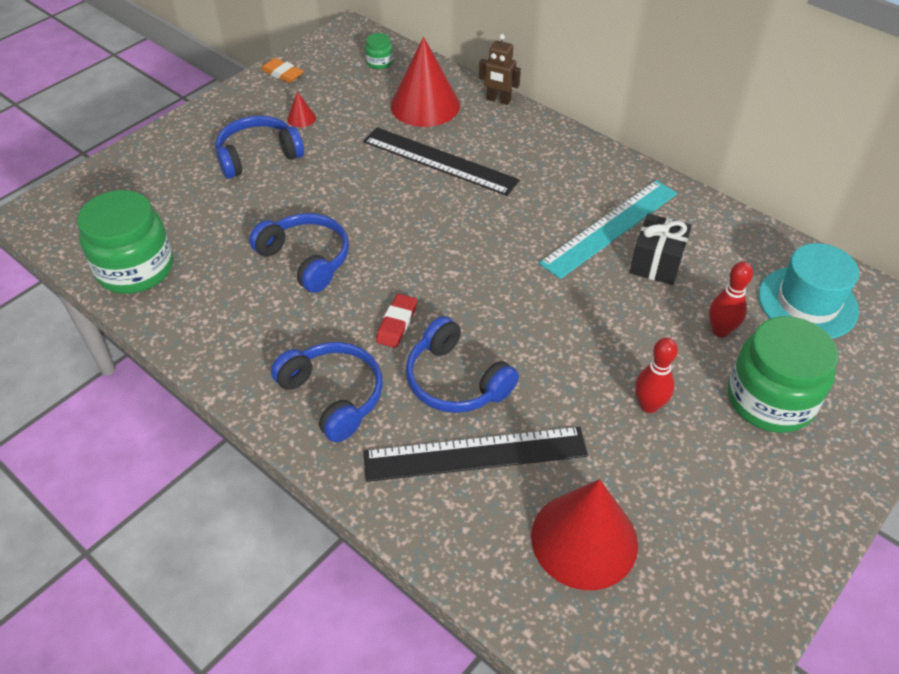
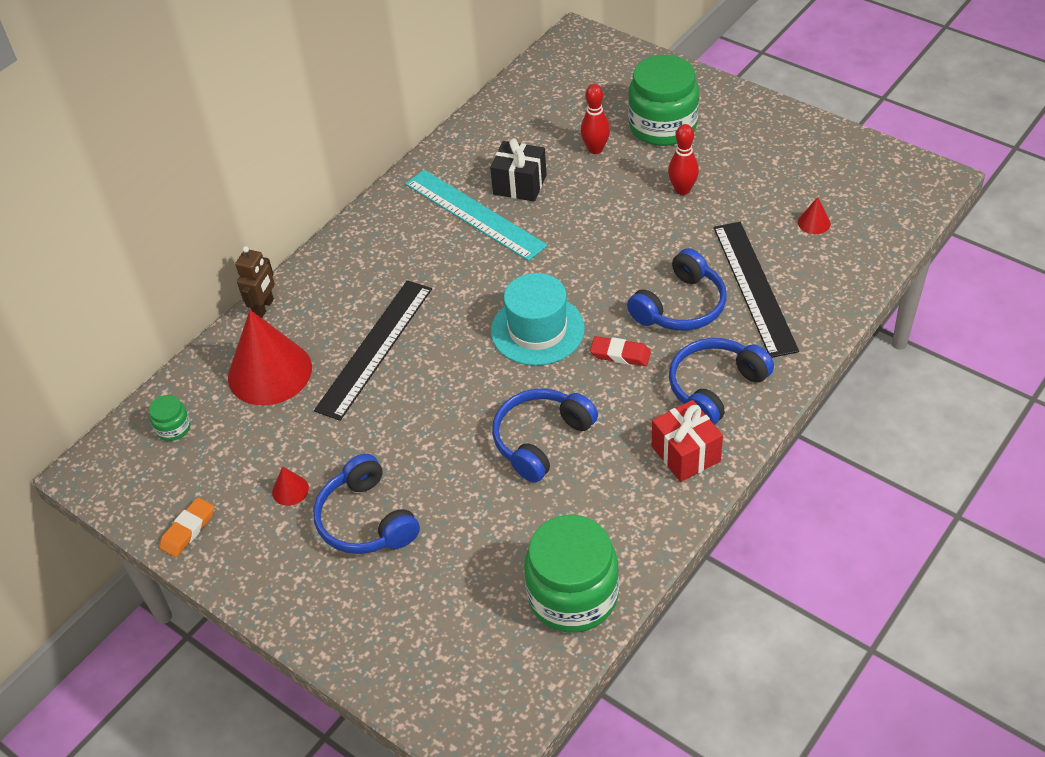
camera: 90 degrees left, 0 degrees up
(256, 361) = (685, 454): none -> red gift
(584, 539) = (814, 222): red cone -> red cone, size x0.41
(807, 303) = (557, 100): turquoise hat -> turquoise hat (537, 330)

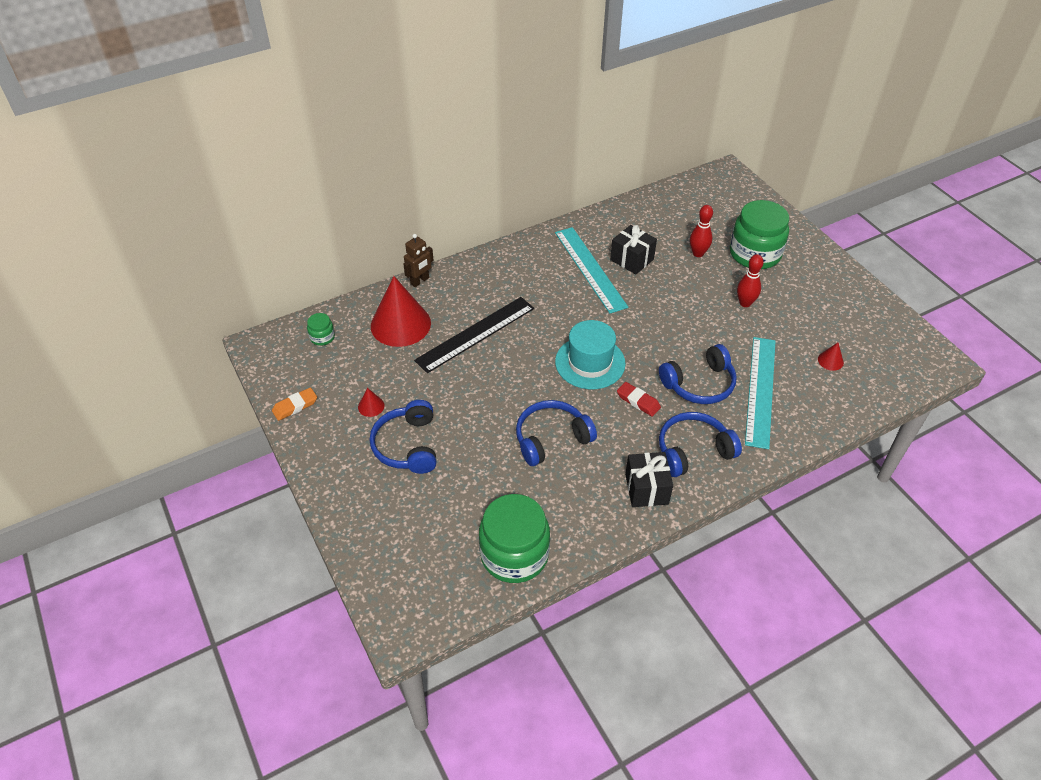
camera: 20 degrees right, 0 degrees up
(685, 454) = (646, 489): red gift -> black gift
(754, 287) = (760, 391): black ruler -> turquoise ruler

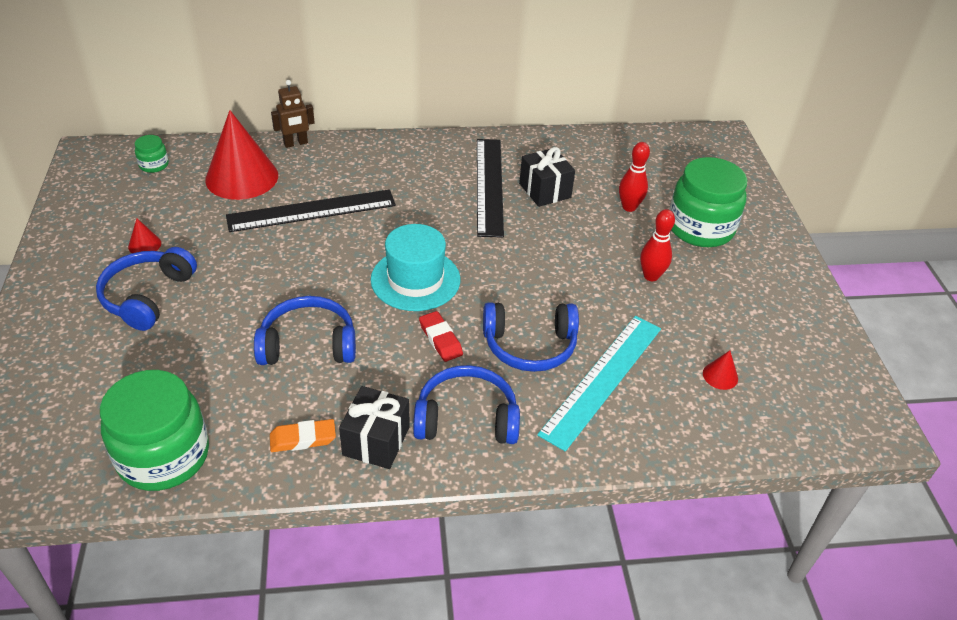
camera: 20 degrees right, 5 degrees down
(295, 406) = (71, 219): orange eraser -> orange eraser (303, 439)
(590, 269) = (489, 186): turquoise ruler -> black ruler

